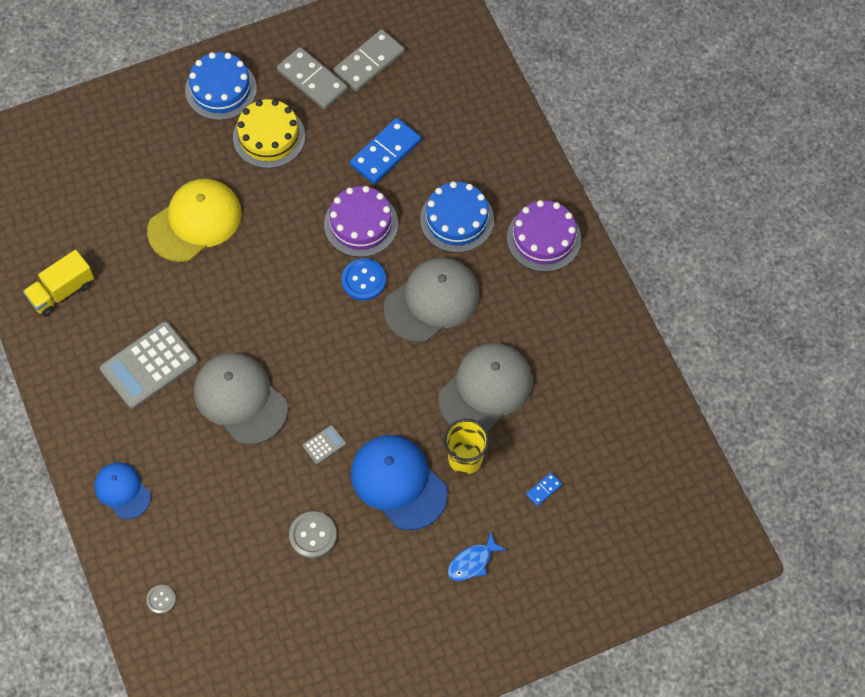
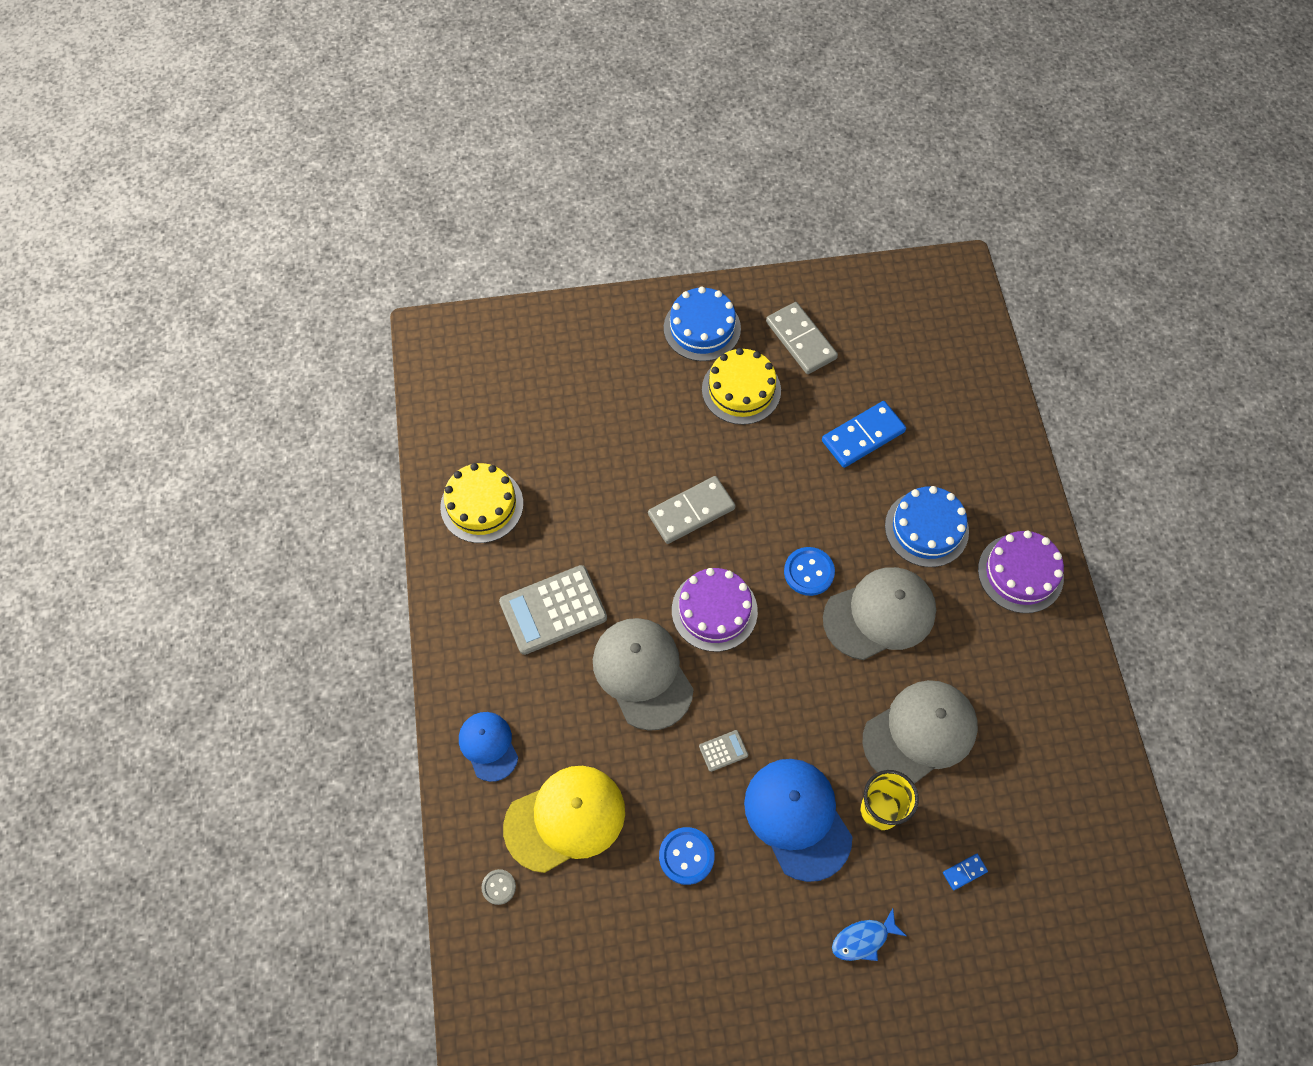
camera: 15 degrees right, 0 degrees up
(62, 291) = (482, 505): yellow truck -> yellow cake
(195, 222) = (641, 463): yellow cap -> yellow cap (565, 819)
(313, 535) = (686, 856): grey button -> blue button
(361, 224) = (819, 508): purple cake -> purple cake (714, 610)
(369, 62) = (866, 335): grey domino -> grey domino (691, 512)

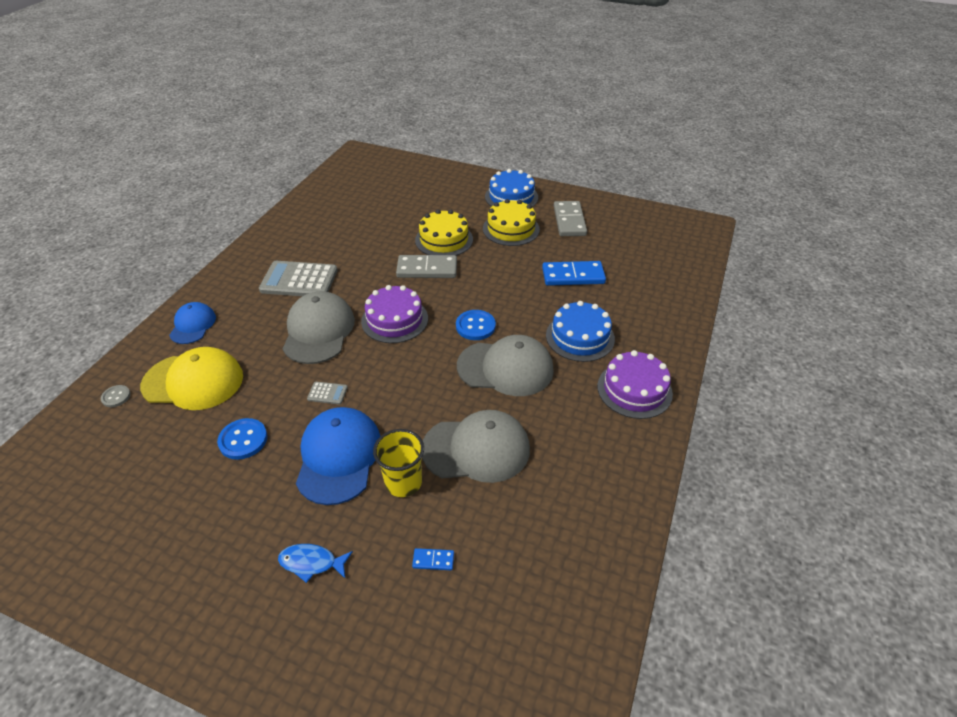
camera: 30 degrees right, 20 degrees down
(482, 505) = (310, 223): yellow cake -> yellow cake (444, 240)

